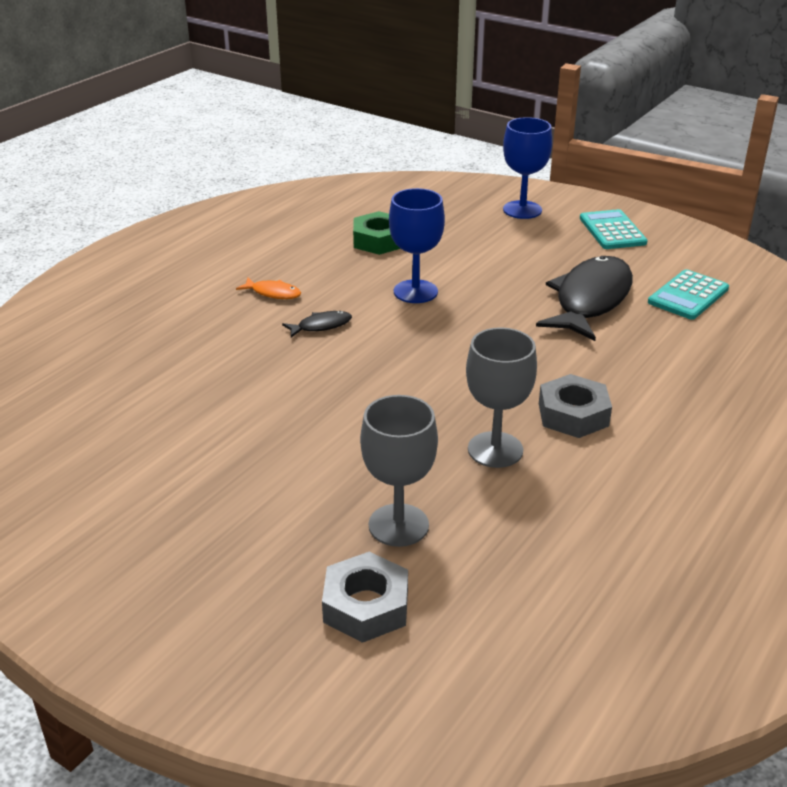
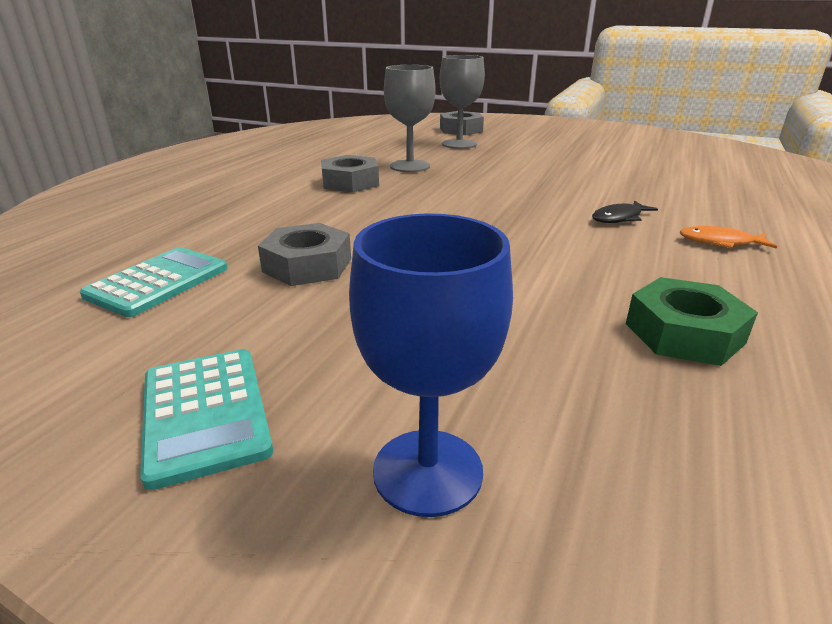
camera: 170 degrees right, 5 degrees down
(415, 292) = (547, 257): blue goblet -> none
(590, 300) = (307, 265): black fish -> grey nut

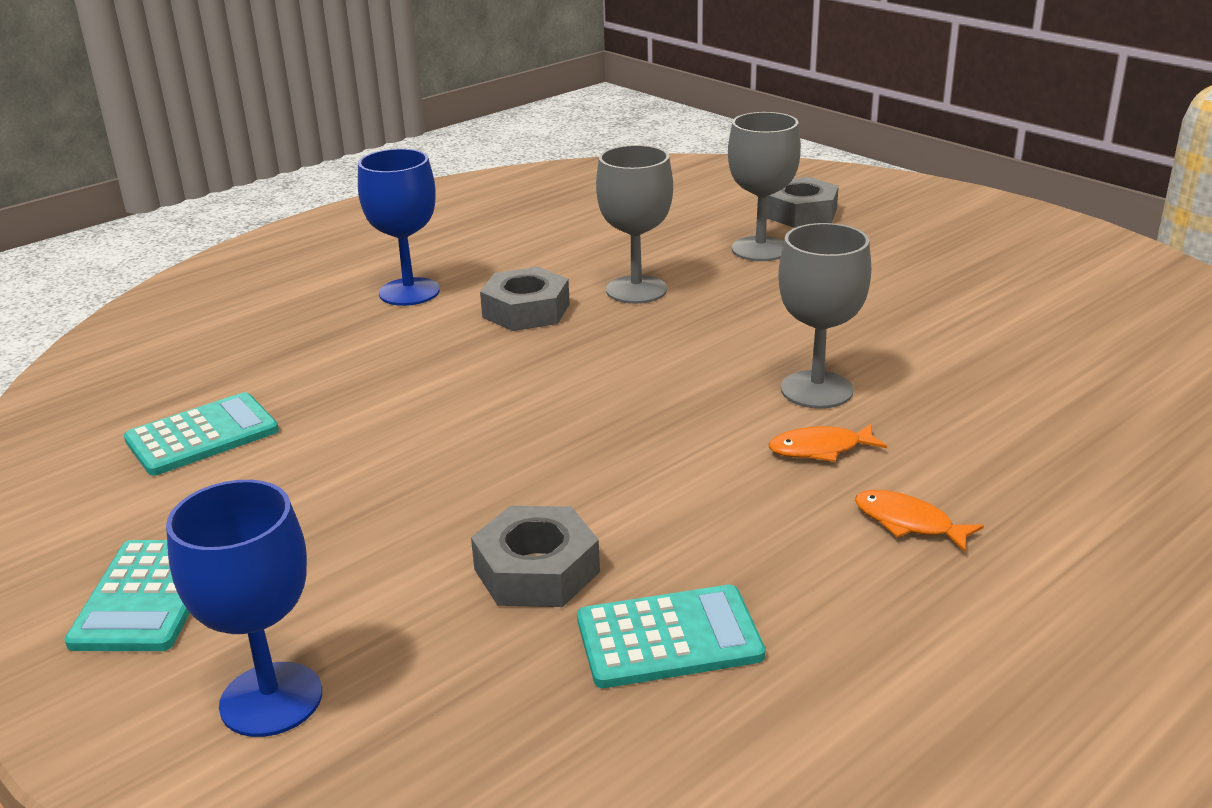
camera: 25 degrees right, 0 degrees up
(256, 183) = (409, 292): none -> blue goblet
(307, 265) = (360, 445): grey nut -> grey nut (537, 570)
(576, 193) = (816, 390): none -> grey goblet
(619, 218) = (820, 449): black fish -> orange fish
(684, 333) = (669, 638): green nut -> turquoise calculator

